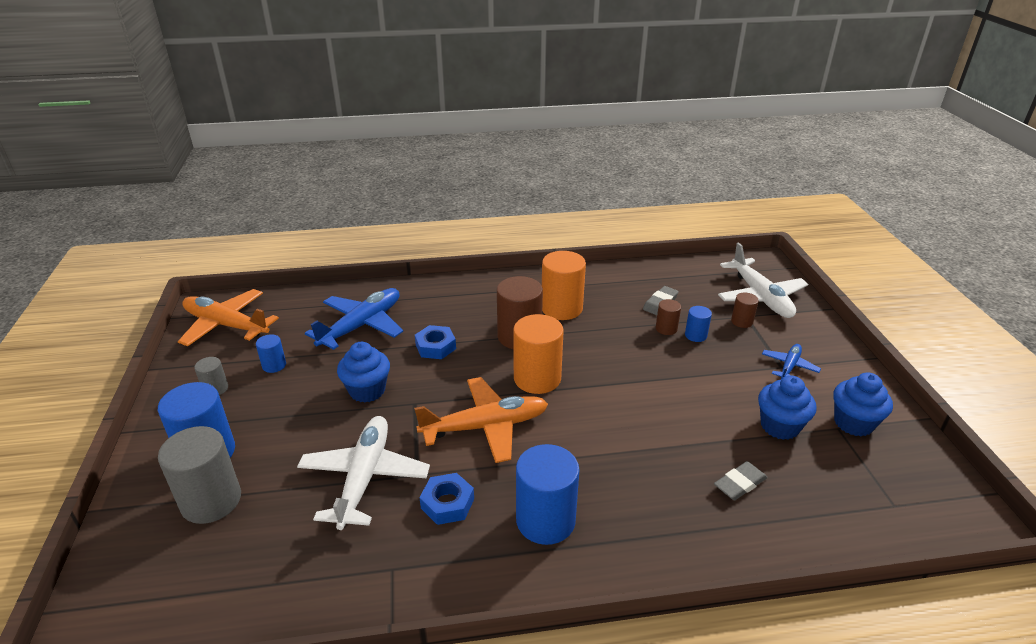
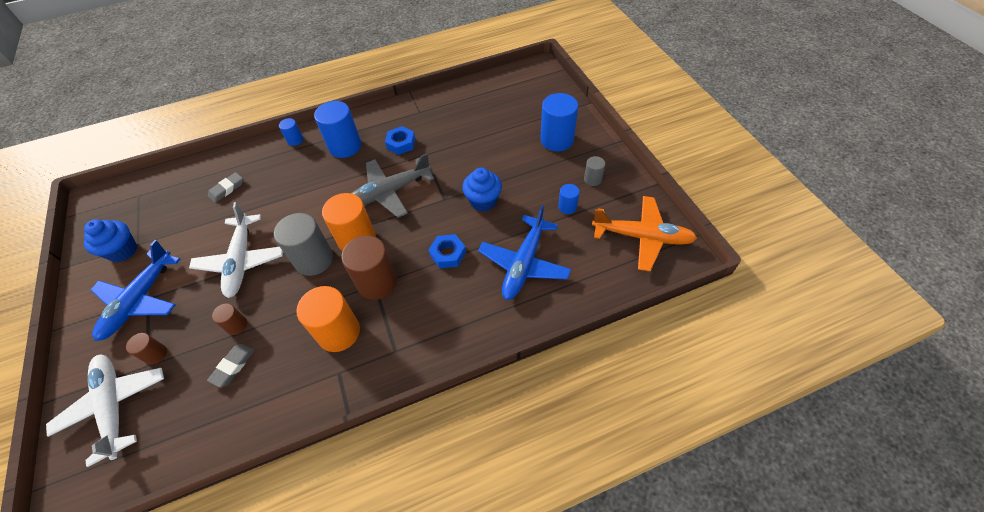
camera: 170 degrees right, 20 degrees up
(211, 501) = (531, 119): grey cylinder -> grey cylinder (314, 259)
(364, 478) = (454, 146): white plane -> white plane (242, 260)
(485, 427) = (389, 192): orange plane -> grey plane
(695, 335) = (210, 322): blue cylinder -> blue cylinder (295, 140)
(779, 426) = (180, 236): blue cupcake -> none
(789, 366) = (140, 300): blue plane -> blue plane, size x1.93

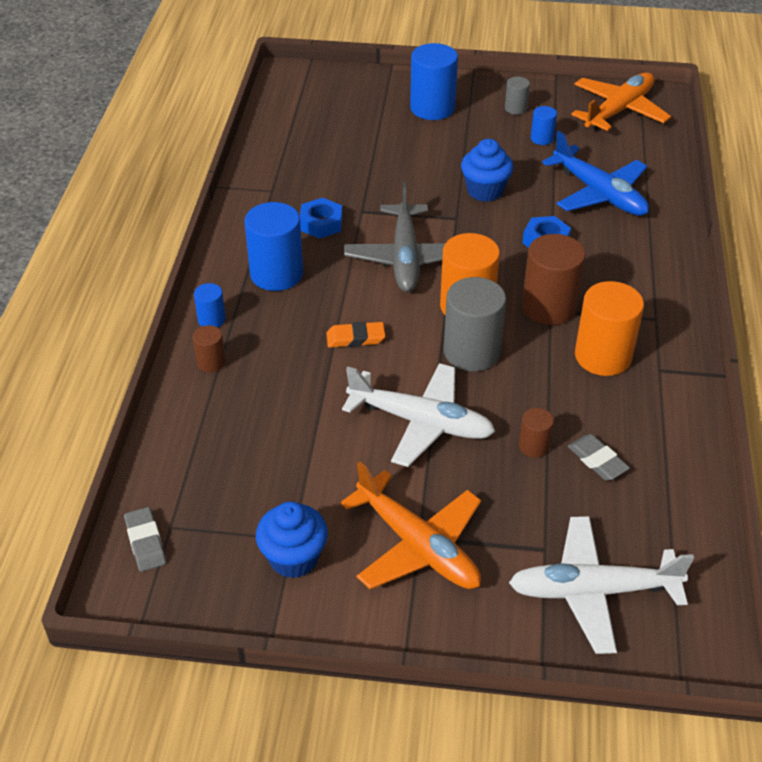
camera: 65 degrees left, 10 degrees down
(140, 300) = (417, 545): blue plane -> orange plane
(156, 354) = (531, 537): brown cylinder -> brown cylinder (211, 362)
(227, 189) = (255, 414): grey eraser -> grey eraser (145, 542)
(304, 202) = (355, 338): none -> orange eraser

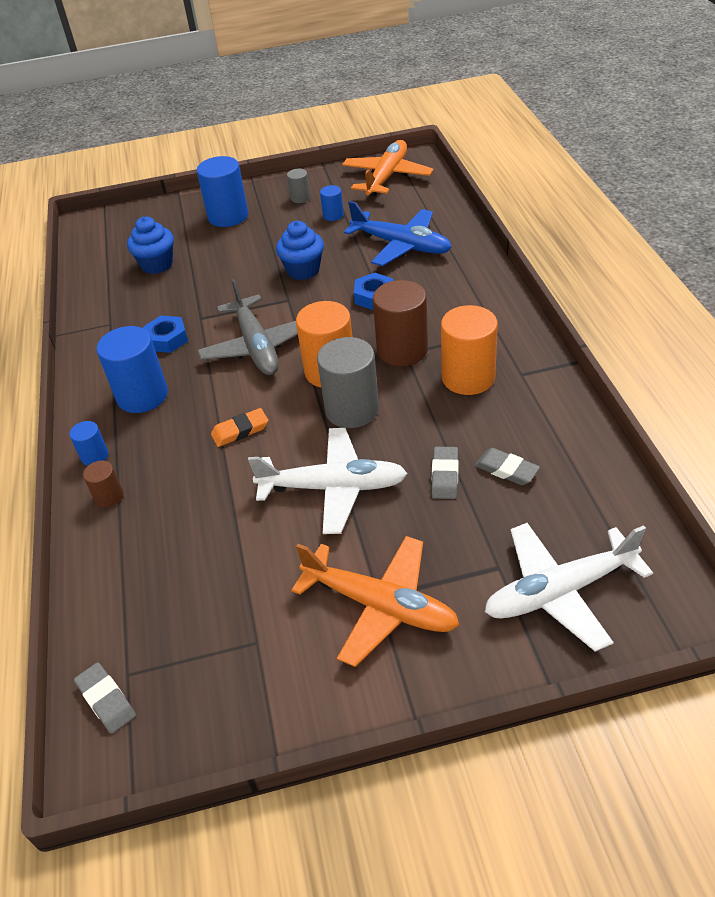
camera: 15 degrees left, 0 degrees up
(294, 558) = (265, 662): blue cupcake -> blue cupcake (157, 265)
(534, 446) = (445, 475): brown cylinder -> grey eraser

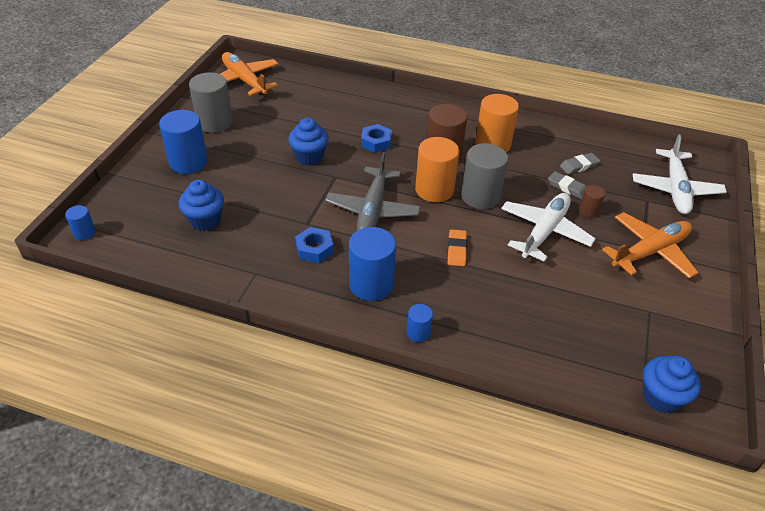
camera: 65 degrees left, 0 degrees up
(106, 700) = (661, 397): grey eraser -> blue cupcake
(109, 496) = (470, 338): brown cylinder -> brown cylinder (588, 211)
(257, 346) = (373, 209): grey plane -> grey plane turned 90 degrees clockwise
(300, 198) = (215, 122): grey cylinder -> grey cylinder, size x1.99
(333, 215) = (259, 119): blue cylinder -> blue cylinder (84, 233)
(401, 245) = (334, 109): blue plane -> none

